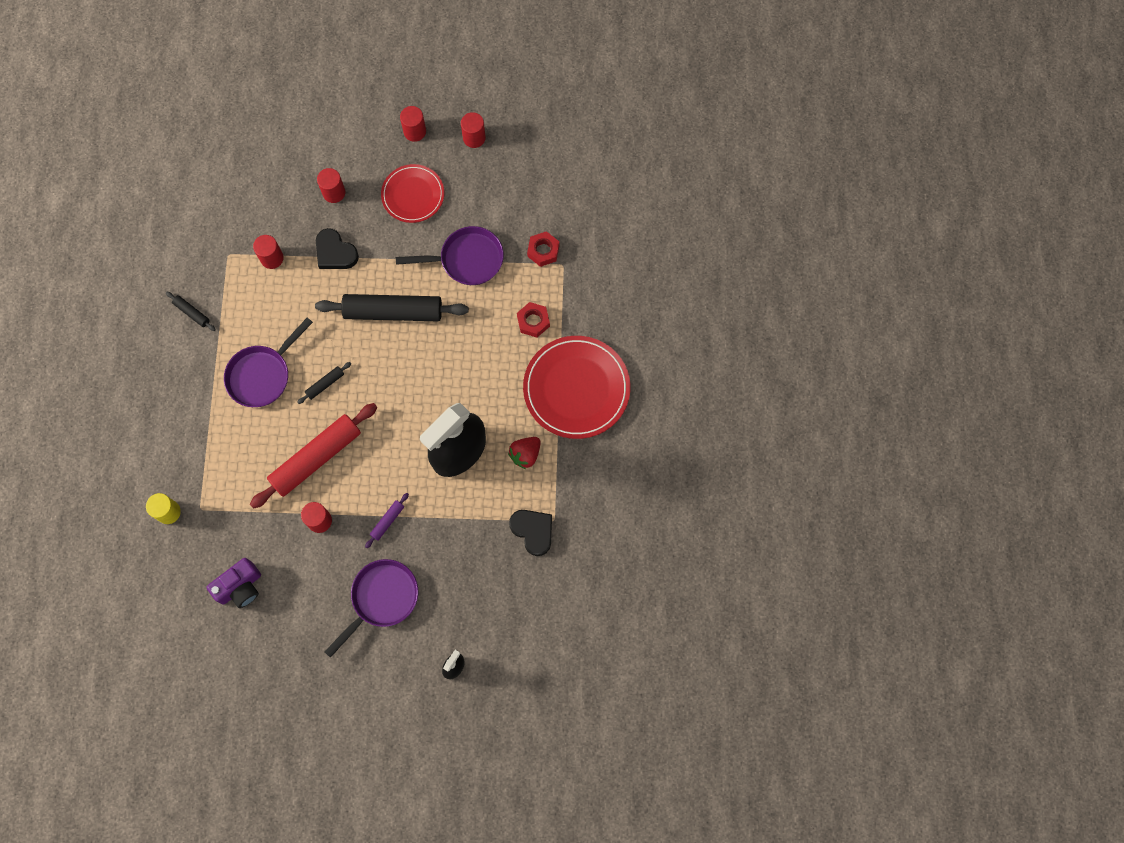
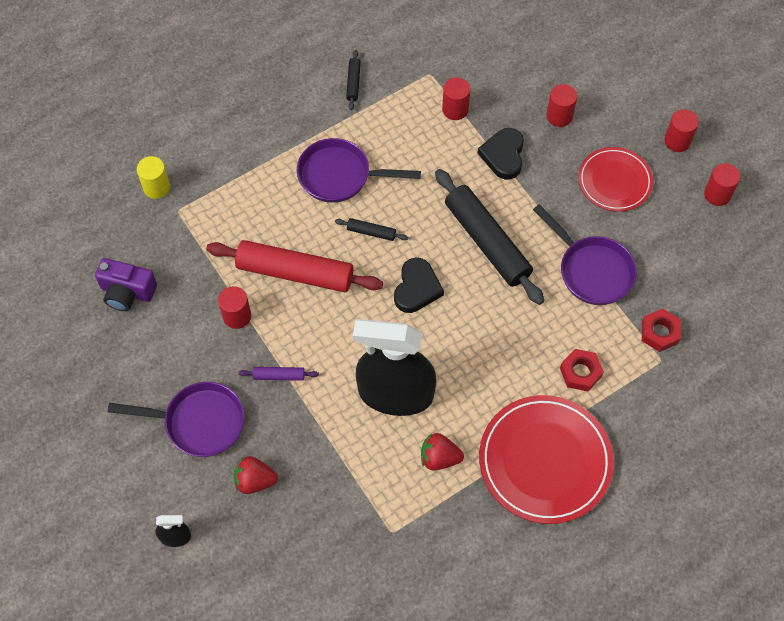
camera: 55 degrees right, 10 degrees down
(452, 587) = (254, 481): none -> red strawberry
(533, 531) = (366, 519): black heart -> black heart (416, 288)

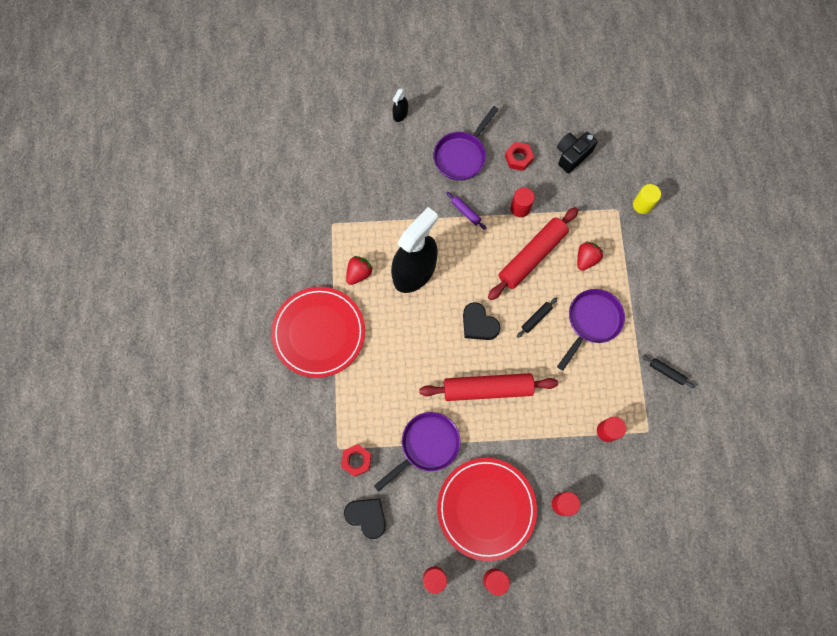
camera: 120 degrees right, 10 degrees up
(127, 292) = (572, 155): purple camera -> black camera
(254, 481) = (408, 168): red strawberry -> red strawberry (586, 259)
(279, 376) = (465, 212): purple rolling pin -> purple rolling pin turned 75 degrees counterclockwise
(487, 242) = (487, 389): black rolling pin -> red rolling pin
(503, 155) = (550, 442): black heart -> black heart (367, 516)
(580, 372) = (361, 390): red nut -> red nut (518, 158)
(592, 270) = (426, 445): purple pan -> purple pan turned 150 degrees clockwise
(614, 181) = (486, 508): red plate -> red plate, size x1.62

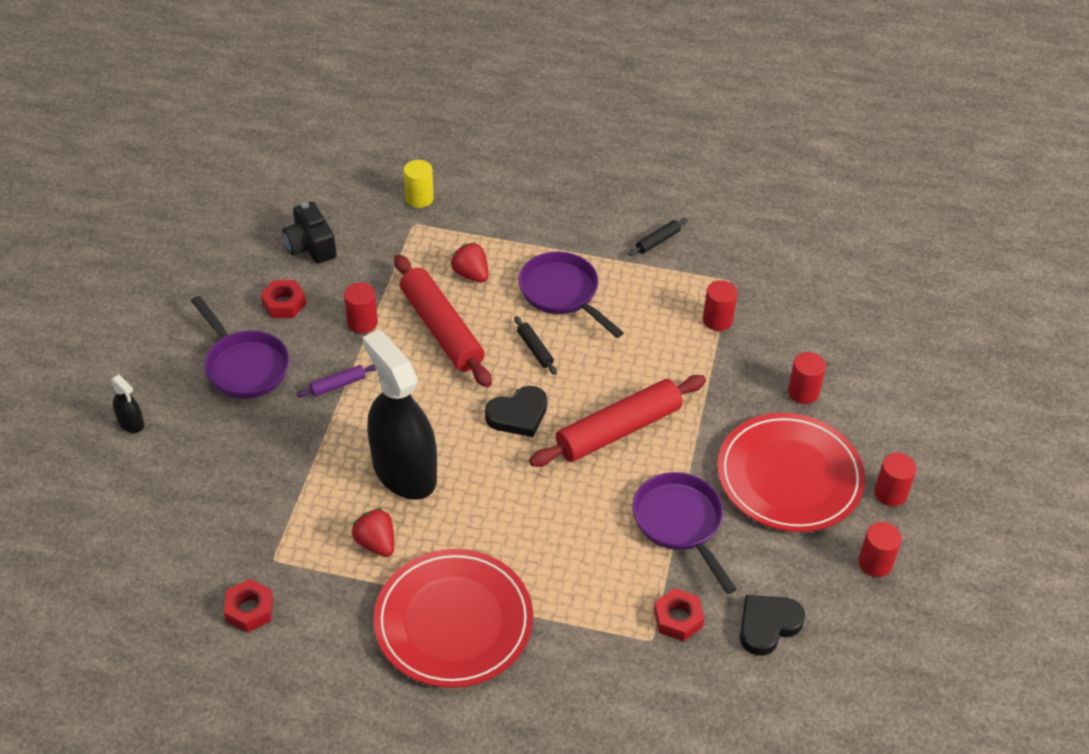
camera: 75 degrees left, 25 degrees down
(297, 224) = (249, 610): none -> red nut
(487, 389) = (618, 430): red rolling pin -> red rolling pin turned 45 degrees clockwise

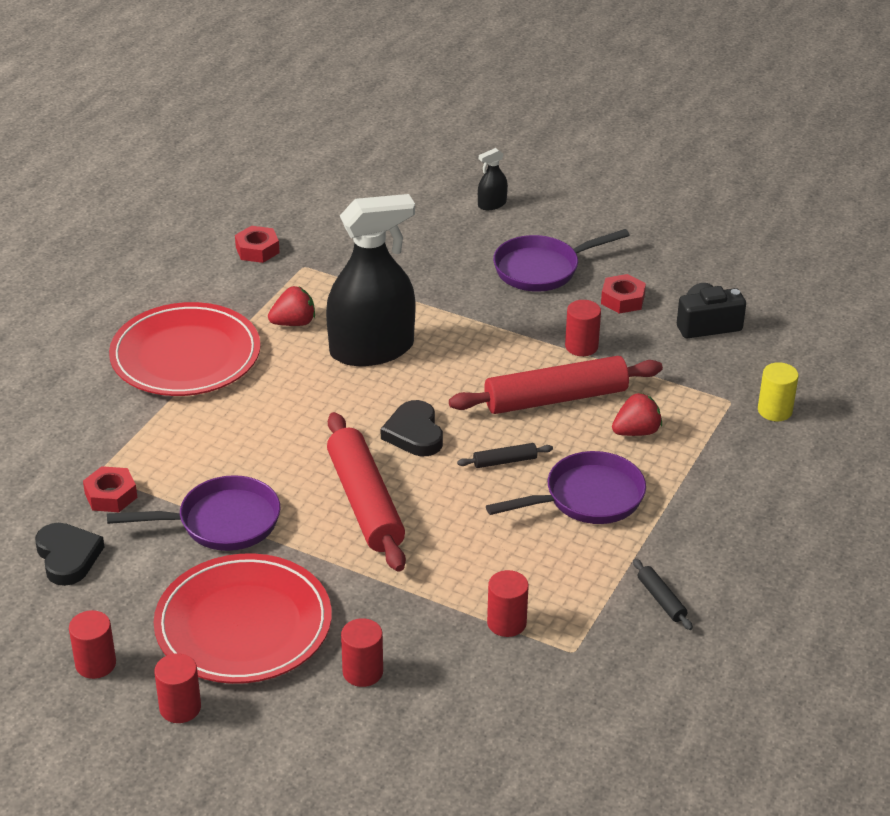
camera: 105 degrees right, 10 degrees down
(338, 385) = (498, 322): purple rolling pin -> none

